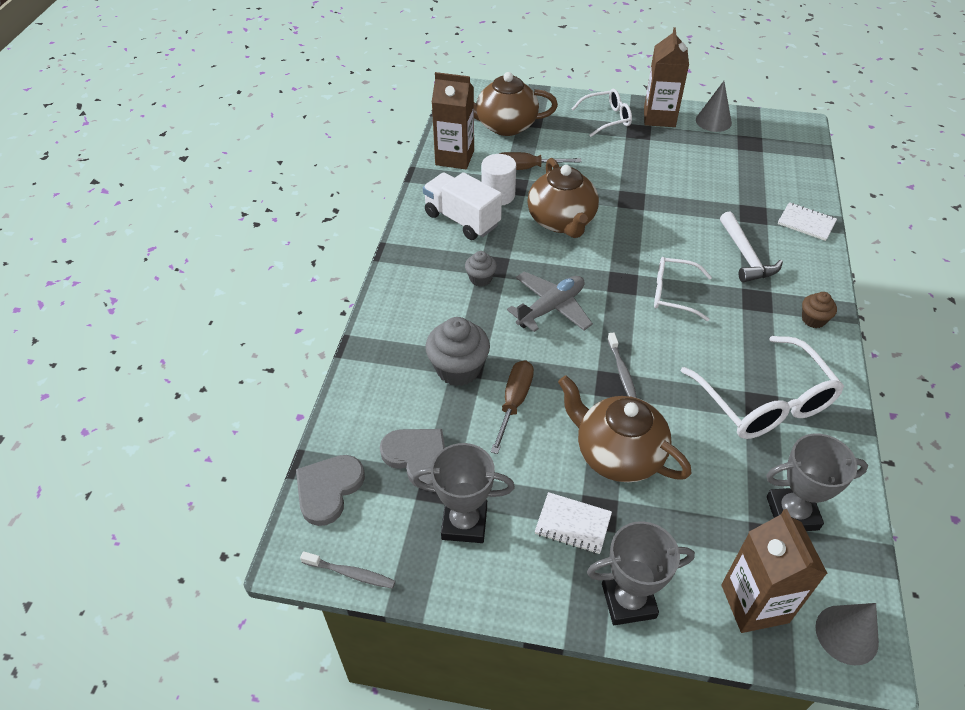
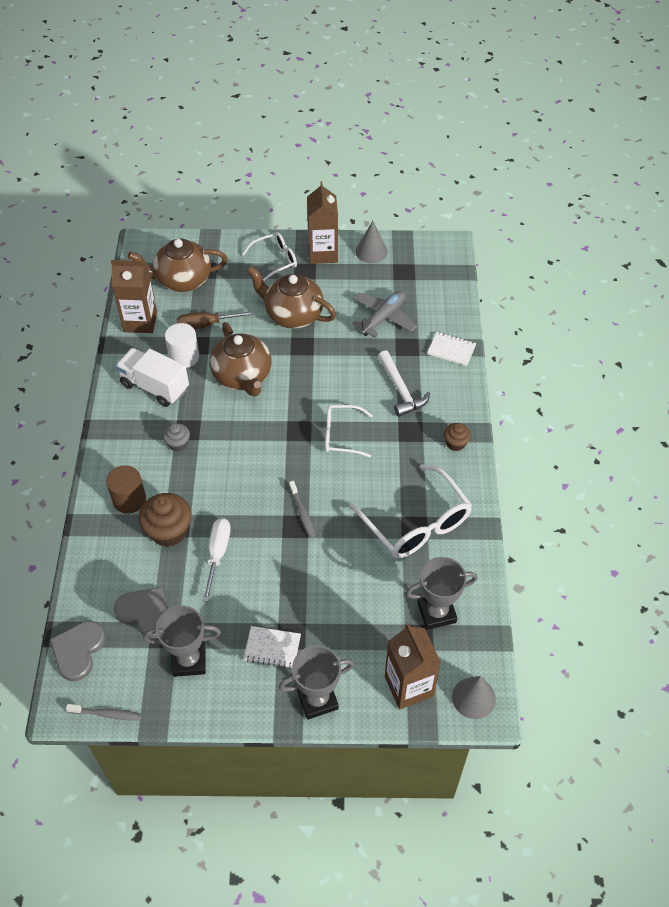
camera: 10 degrees left, 5 degrees up
(417, 329) = (129, 500): none -> brown cylinder
(458, 369) = (169, 531): grey cupcake -> brown cupcake
(514, 402) = (218, 553): brown screwdriver -> white screwdriver
(551, 308) = (240, 463): grey plane -> grey plane (383, 318)
(617, 454) = (303, 585): brown teapot -> brown teapot (292, 315)

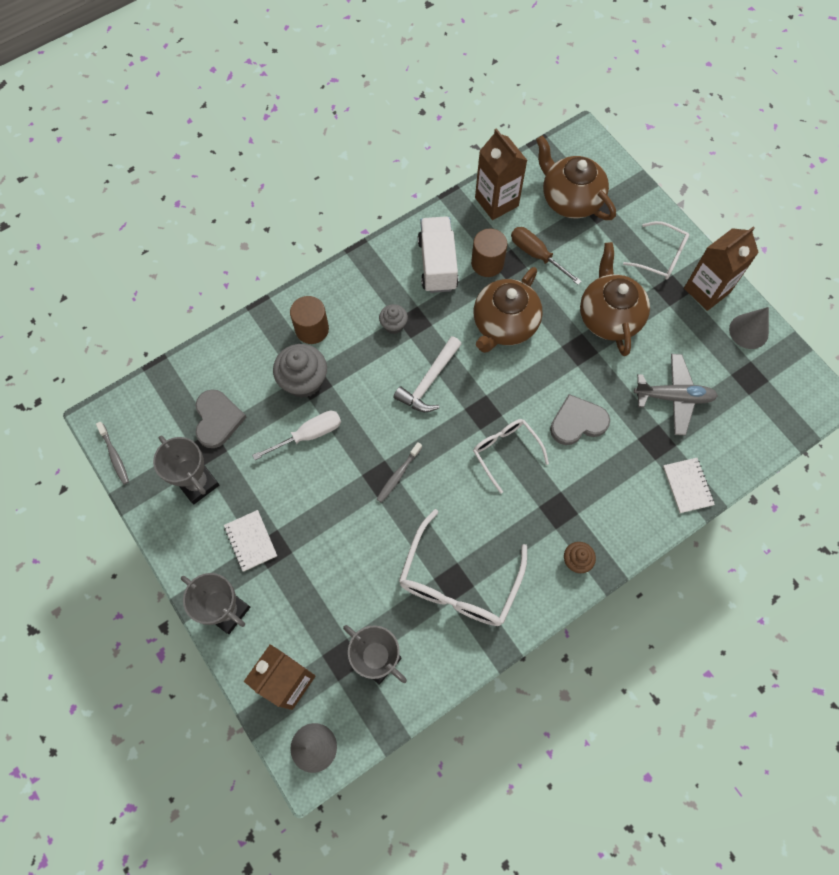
camera: 55 degrees right, 15 degrees up
(78, 651) = (153, 395): grey heart -> grey heart (577, 422)
(169, 531) = (304, 381): brown cupcake -> grey cupcake
(184, 357) = (487, 263): white cylinder -> brown cylinder
(401, 390) = (599, 470): white hammer -> white hammer (429, 381)

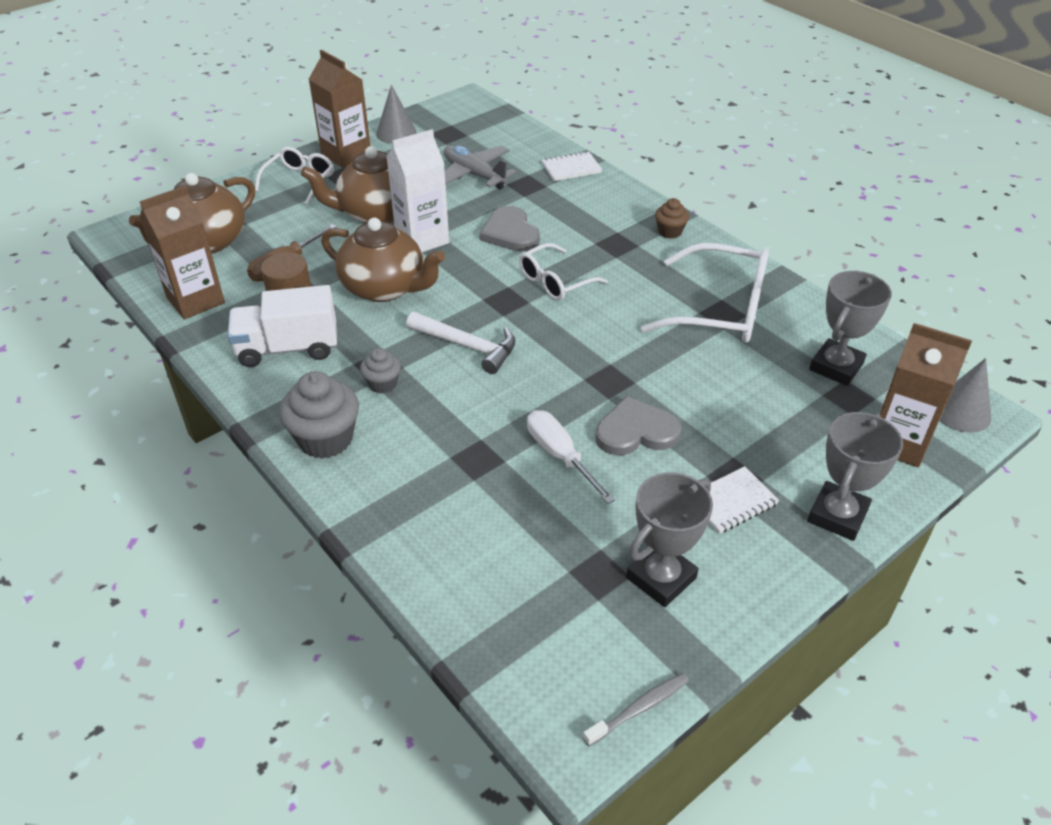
camera: 95 degrees left, 25 degrees down
(217, 419) = (550, 567): grey heart -> grey heart (636, 431)
(304, 381) = (475, 470): grey cupcake -> grey cupcake (325, 439)
(312, 329) = (388, 469): brown cylinder -> none
(398, 474) = (601, 365): grey toothbrush -> none
(570, 352) = (422, 239): none -> white carton
(673, 397) = (474, 175): grey plane -> grey plane turned 45 degrees counterclockwise

